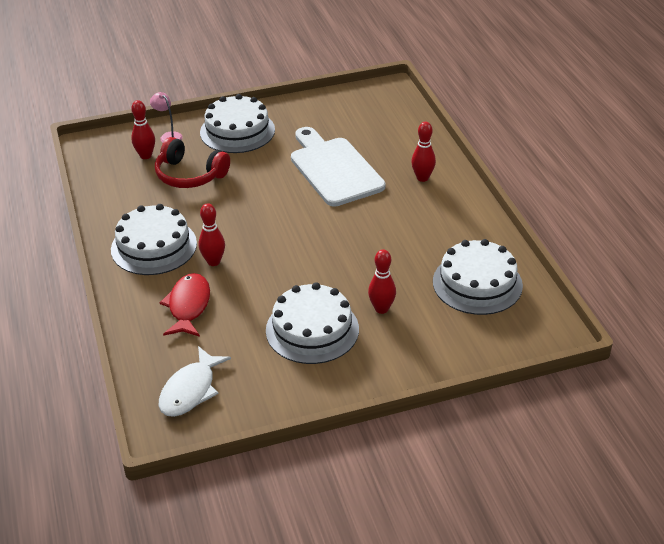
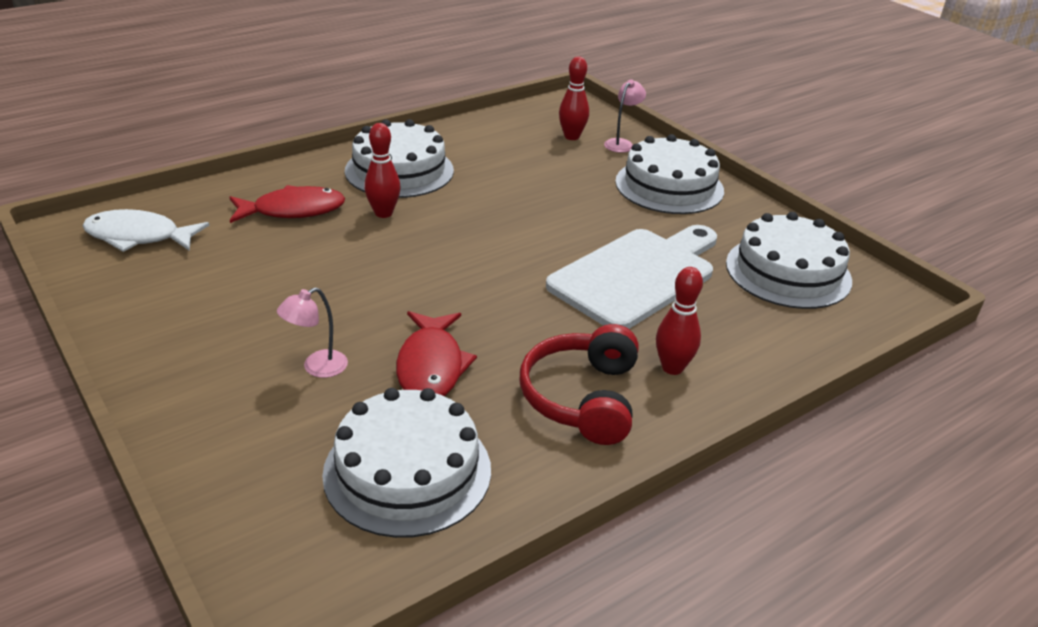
camera: 70 degrees right, 5 degrees down
(189, 175) = (551, 169): red headphones -> red headphones (582, 398)
(312, 329) = (260, 310): white cake -> white cake (788, 272)
(381, 309) = (317, 368): red bowling pin -> pink lamp
(394, 263) = (431, 366): none -> red fish

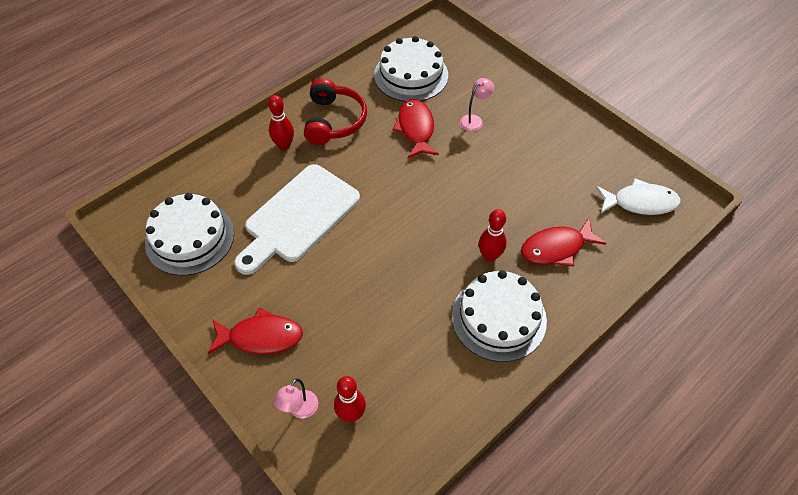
camera: 175 degrees right, 20 degrees up
(669, 186) = (261, 337): white cake -> red fish

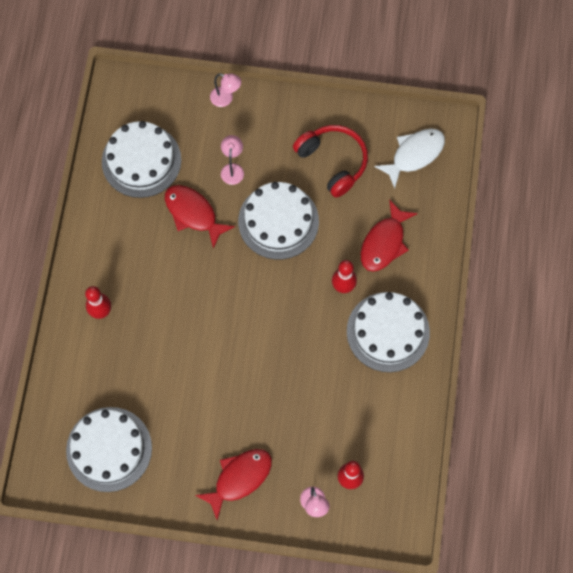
camera: 40 degrees left, 15 degrees up
(298, 217) = (175, 366): white cutting board -> none
(334, 121) = (119, 256): red headphones -> red headphones (333, 162)
(478, 175) = (278, 221): none -> white cake
(511, 76) = (226, 99): none -> pink lamp

